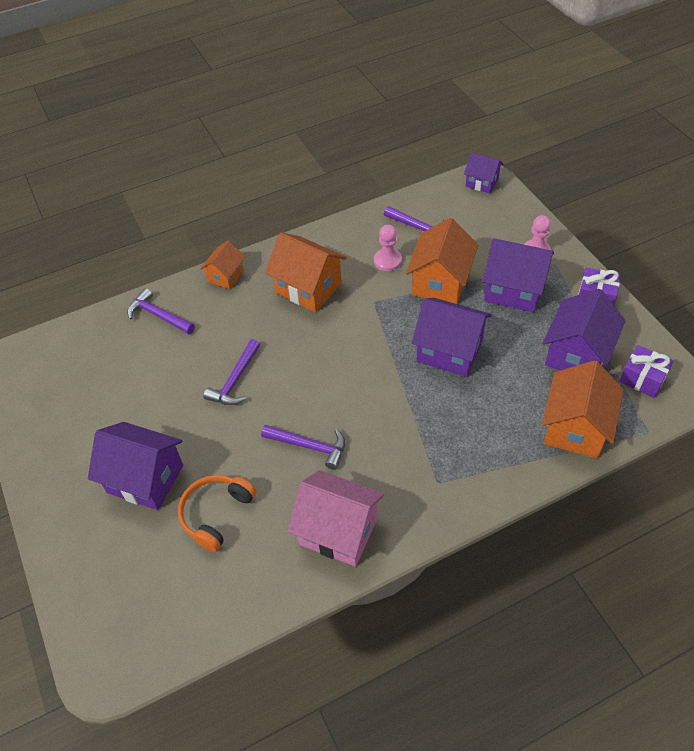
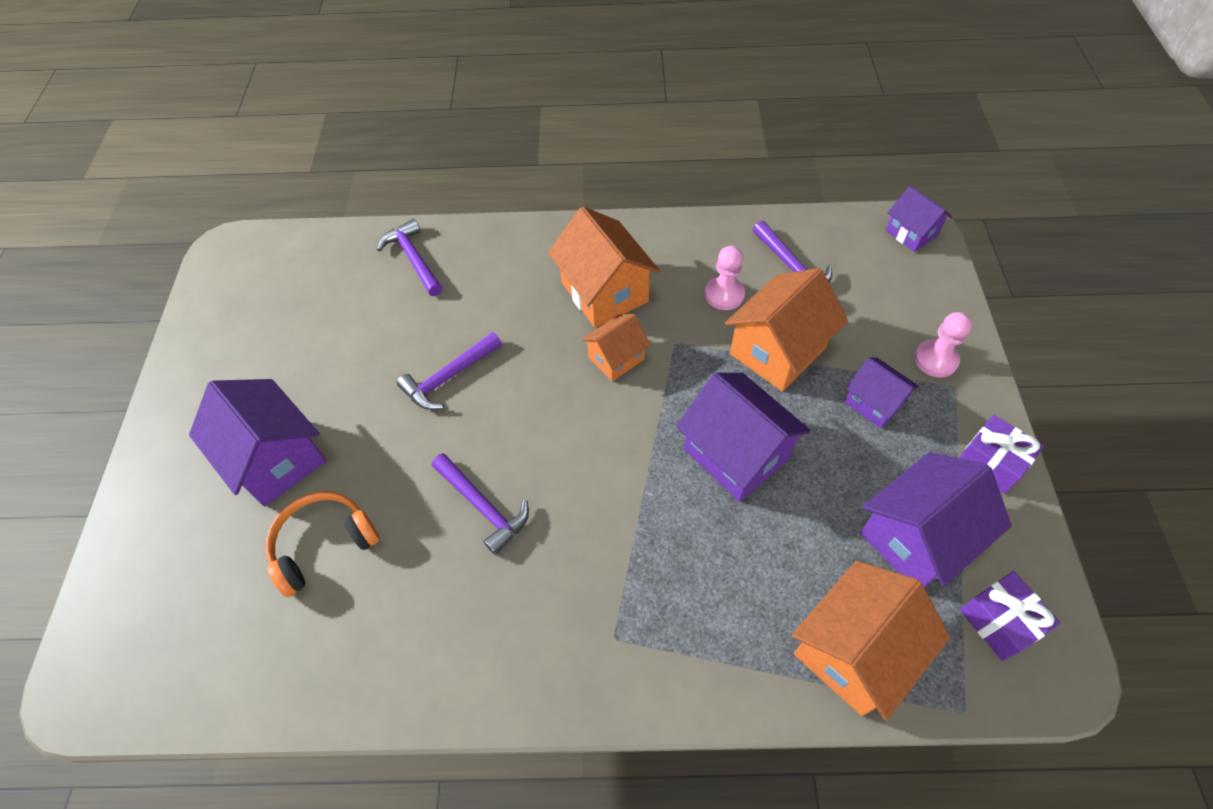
camera: 25 degrees right, 5 degrees up
(226, 276) = (517, 239): orange house -> orange house (616, 358)
(338, 531) = (449, 644): pink house -> none
(514, 290) = (874, 403): purple house -> purple house, size x0.58

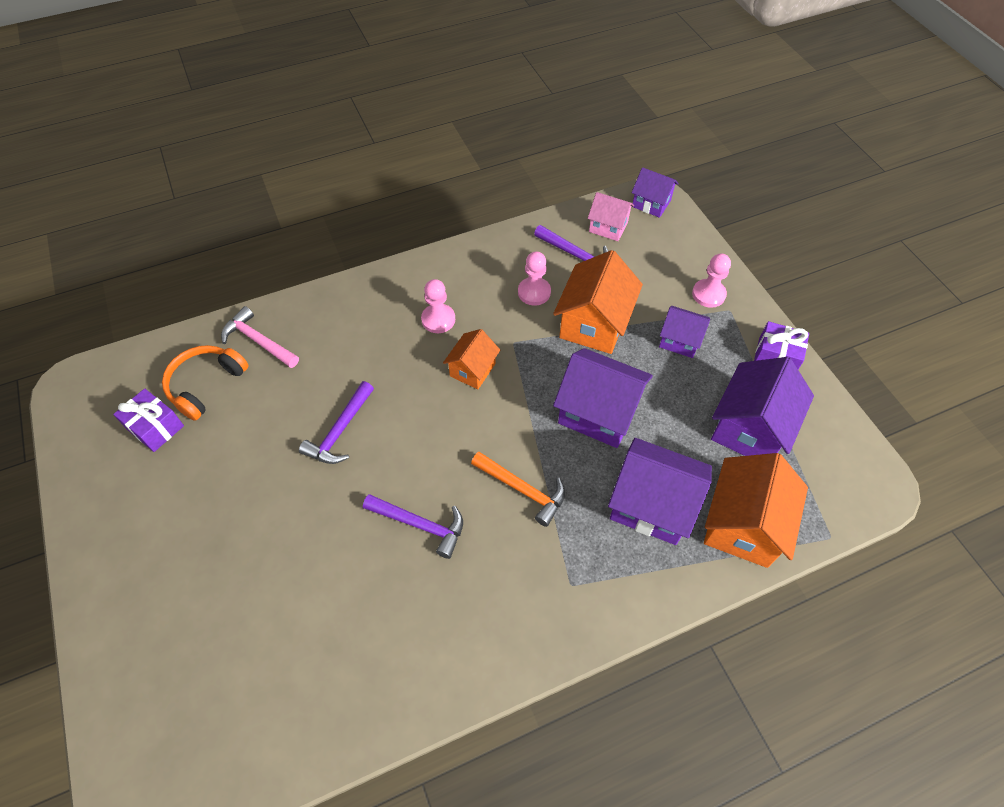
camera: 25 degrees left, 0 degrees up
(276, 459) = (218, 553): purple house -> purple house (652, 505)
(323, 544) = (298, 606): orange headphones -> orange headphones (205, 385)
(413, 258) = (258, 341): purple hammer -> pink hammer
(604, 292) = (438, 319): orange house -> pink pawn
(610, 510) = (523, 490): none -> orange hammer
(845, 246) = (608, 227): none -> pink house
(999, 621) = (826, 466): purple gift -> purple gift (155, 427)

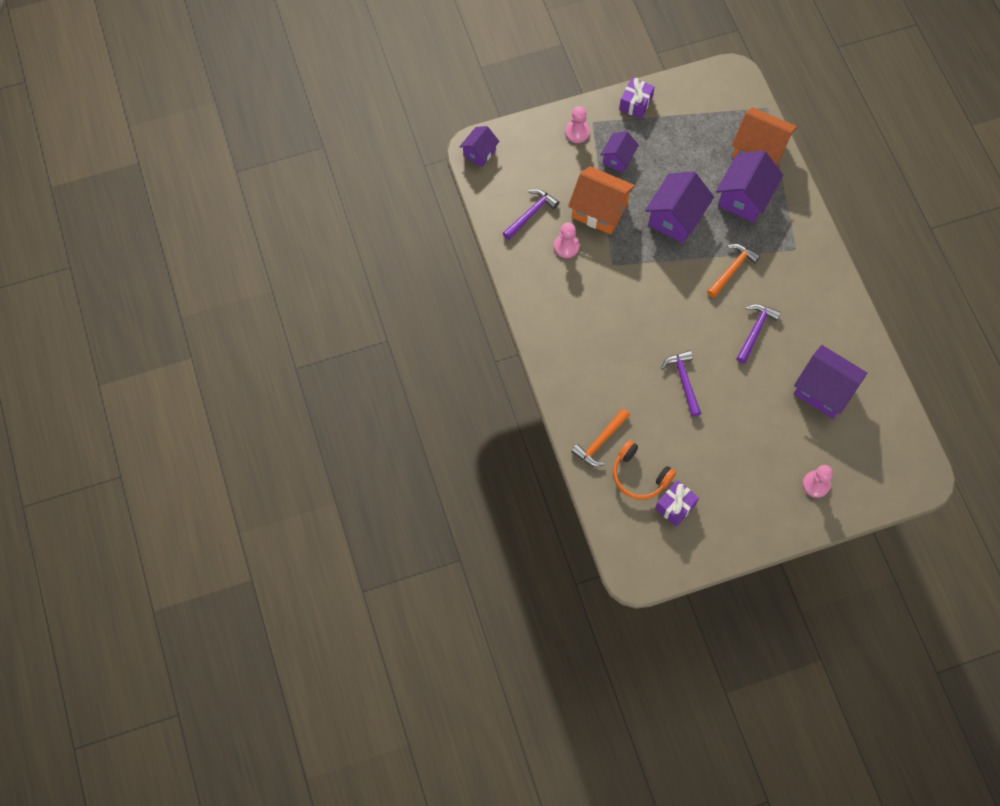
camera: 85 degrees left, 10 degrees up
(258, 341) = (600, 442): pink hammer -> orange hammer
(340, 431) = (683, 381): purple hammer -> purple hammer turned 135 degrees counterclockwise
(438, 319) = (588, 314): pink pawn -> pink pawn (816, 484)
(472, 370) = (636, 293): orange house -> none
(608, 227) = (502, 187): pink house -> none
(750, 428) = (691, 132): purple house -> purple house (823, 390)

